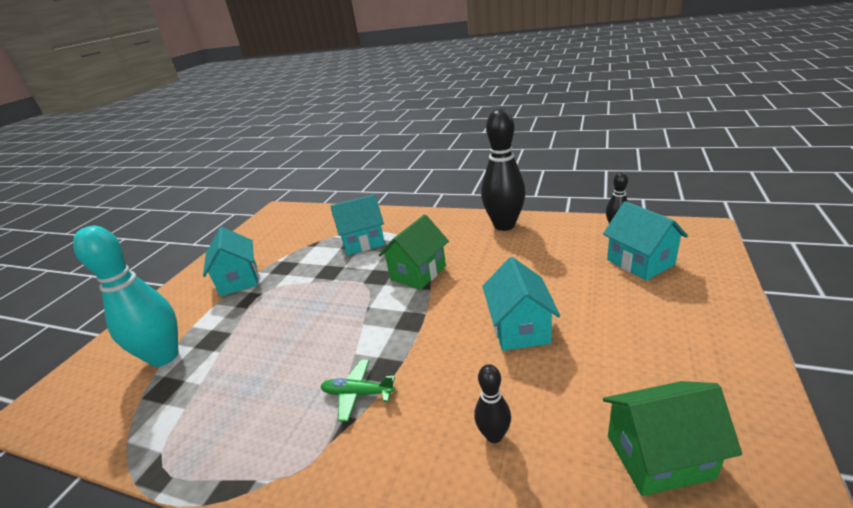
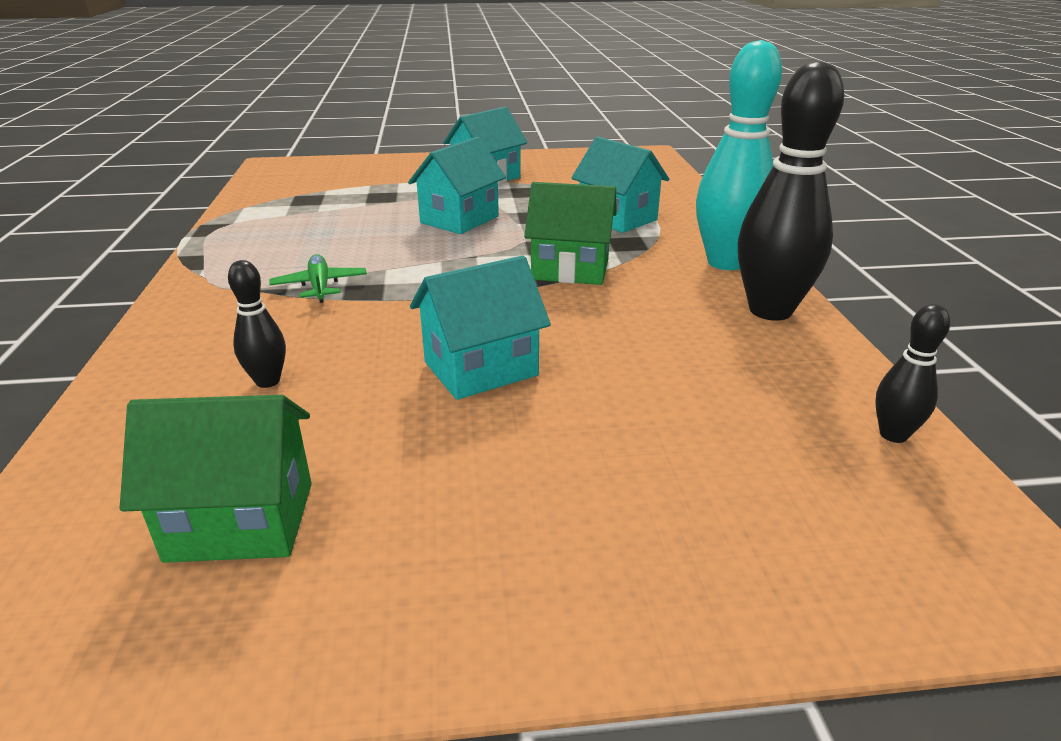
camera: 60 degrees right, 0 degrees up
(164, 357) = (350, 186): turquoise bowling pin -> turquoise bowling pin (726, 262)
(640, 262) = (769, 477): turquoise house -> turquoise house (459, 219)
(659, 456) = (241, 521): green house -> green house turned 60 degrees counterclockwise

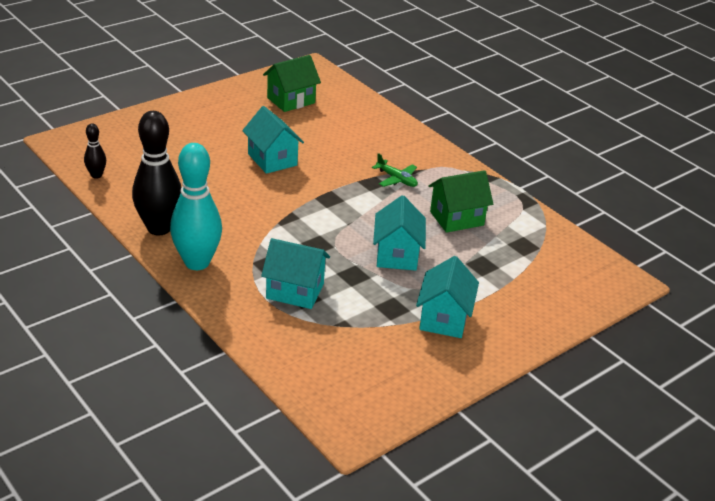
camera: 145 degrees right, 5 degrees up
(268, 381) = (345, 134): black bowling pin -> none
(480, 368) = (272, 159): turquoise house -> turquoise house turned 60 degrees counterclockwise
(570, 269) = (284, 228): green house -> green house (456, 218)

